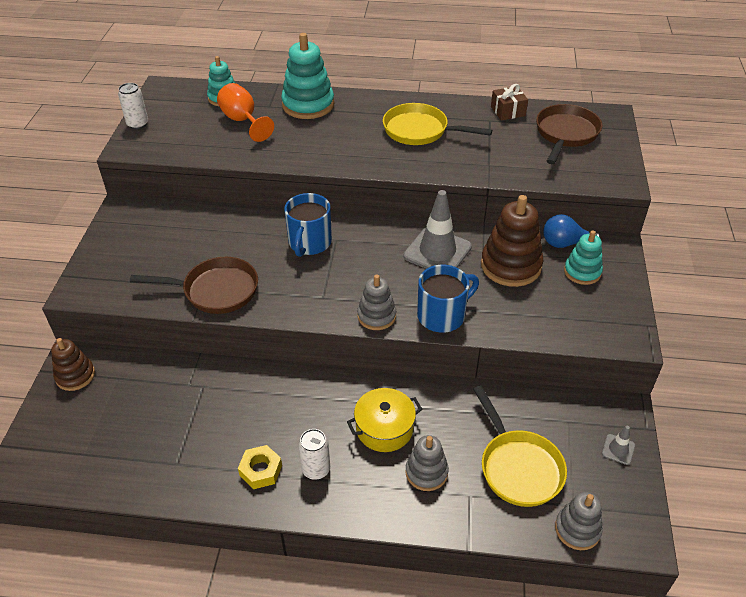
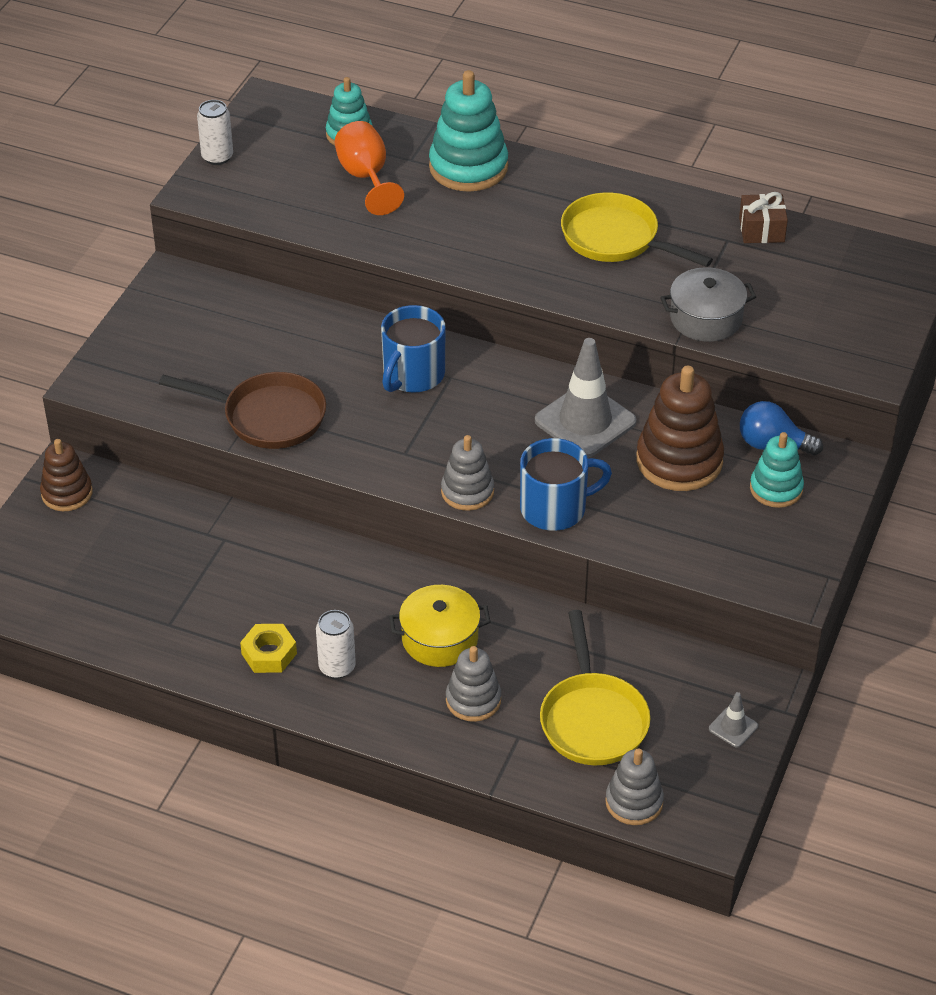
camera: 15 degrees right, 0 degrees up
(500, 168) = (706, 318): none -> grey pot
(565, 134) = (830, 282): brown pan -> none

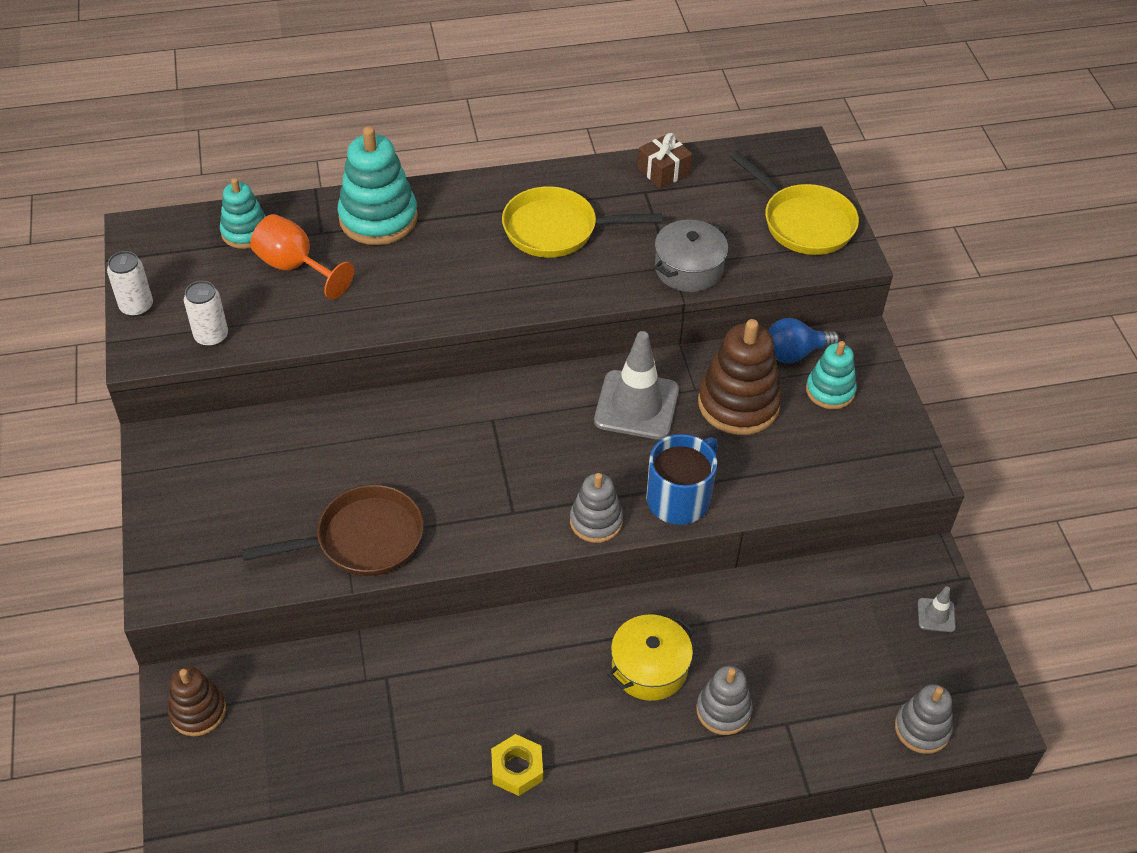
camera: 35 degrees left, 5 degrees up
(337, 667) = (586, 746): white can -> white can (211, 336)
(412, 375) = (459, 434): blue mug -> none
(592, 719) = (829, 671): yellow pan -> yellow pan (803, 222)

